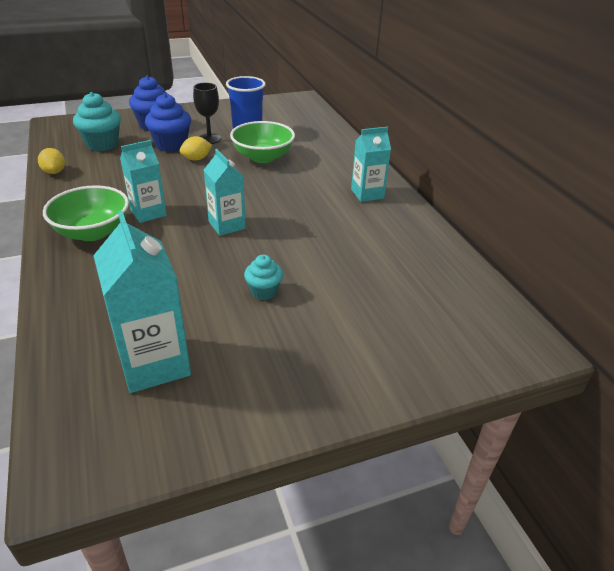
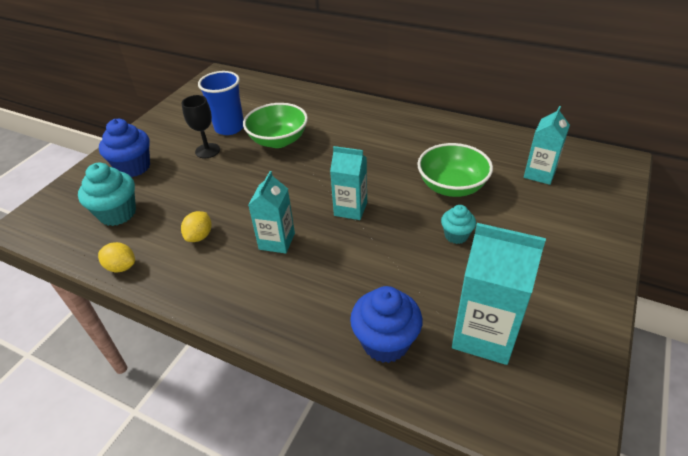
camera: 40 degrees left, 5 degrees up
(93, 232) = (263, 288): green bowl -> green bowl (452, 186)
(171, 145) = (185, 175): blue cupcake -> blue cupcake (385, 342)
(196, 159) = (230, 174): yellow lemon -> yellow lemon (199, 236)
(367, 194) = (395, 125): turquoise carton -> turquoise carton (539, 174)

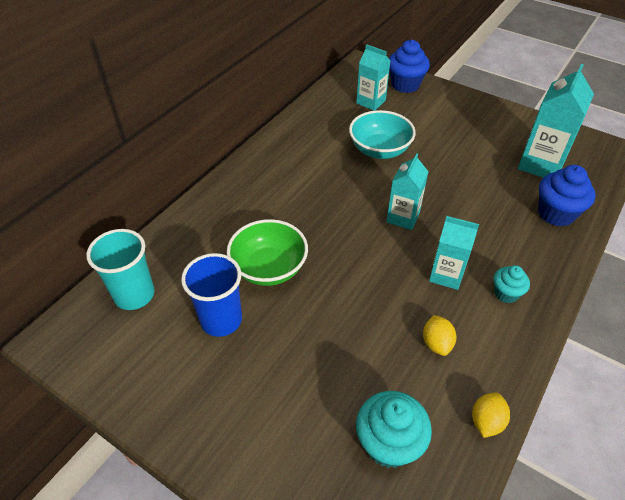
camera: 85 degrees left, 5 degrees up
(133, 167) = (285, 438): blue cupcake -> blue cupcake (405, 85)
(199, 236) = (436, 343): yellow lemon -> yellow lemon turned 60 degrees clockwise
(207, 151) = (269, 344): black goblet -> none
(251, 92) = (134, 295): none -> turquoise cup
(452, 186) = (379, 150): green bowl -> turquoise bowl
(456, 235) = (442, 159): turquoise cupcake -> turquoise cupcake (506, 293)

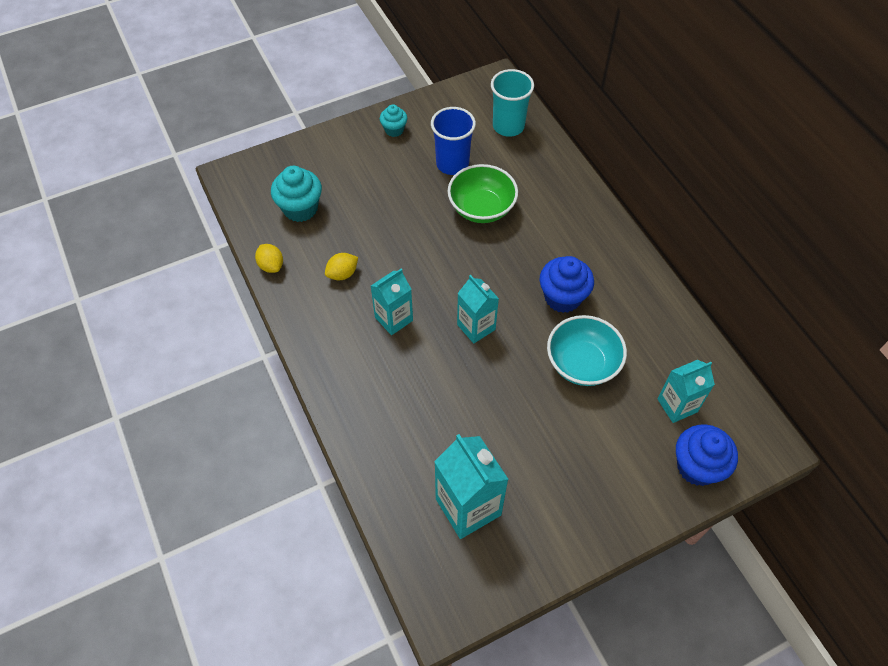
camera: 120 degrees right, 10 degrees up
(436, 343) = (342, 274): yellow lemon -> yellow lemon turned 60 degrees counterclockwise
(506, 293) = (347, 348): turquoise cupcake -> turquoise cupcake (394, 130)
(556, 214) = (396, 460): blue cupcake -> blue cupcake (562, 297)

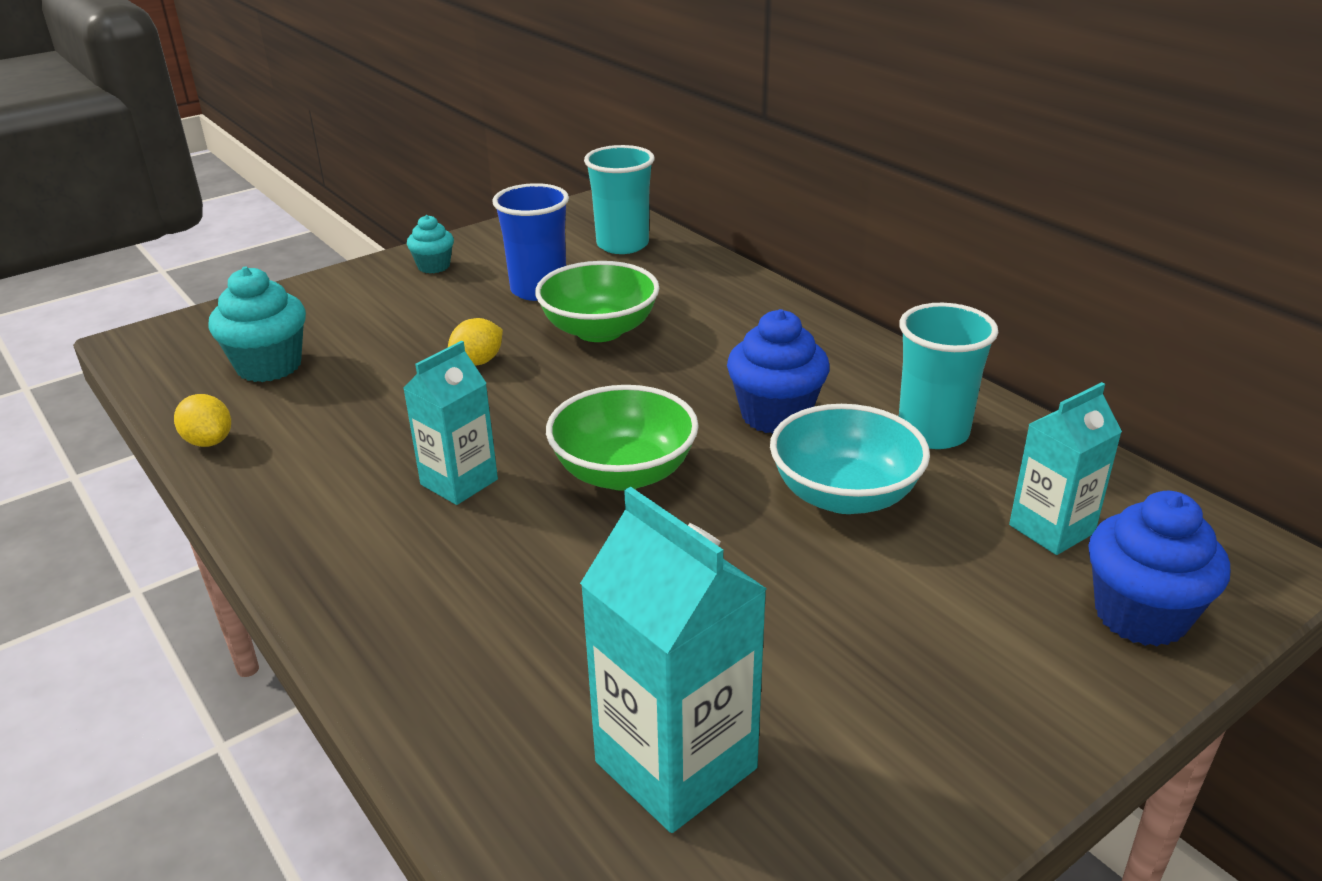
camera: 10 degrees left, 25 degrees down
(342, 274) = (352, 435): yellow lemon -> yellow lemon (478, 362)
(476, 327) = (624, 472): turquoise carton -> green bowl
(642, 326) = (933, 432): none -> turquoise cup

